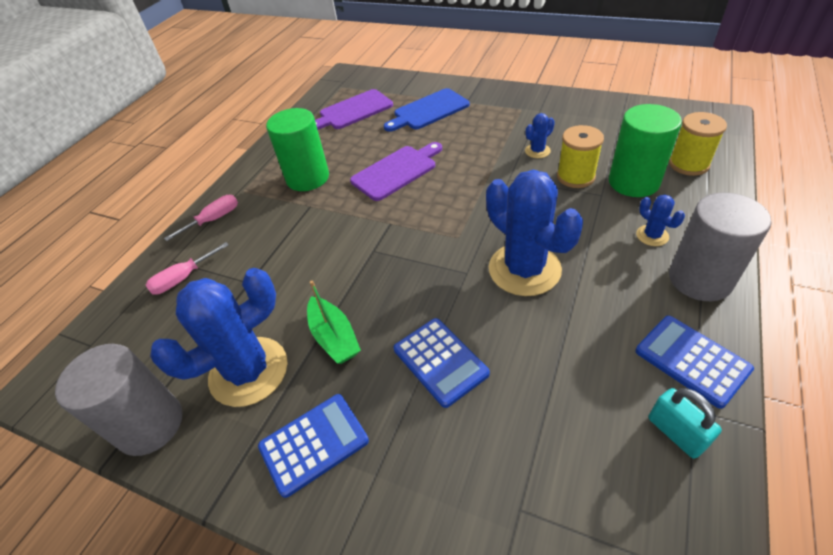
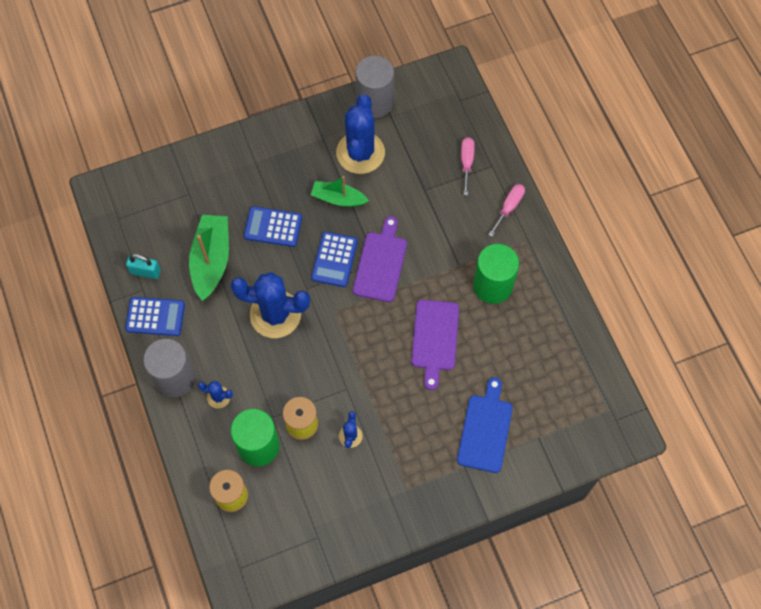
camera: 130 degrees right, 20 degrees up
(214, 219) = (509, 207): pink screwdriver -> pink screwdriver turned 150 degrees counterclockwise
(314, 444) = (293, 151): blue calculator -> blue calculator (334, 259)
(353, 111) = (552, 383): purple cutting board -> purple cutting board (380, 263)
(558, 377) = (211, 261): none -> green boat

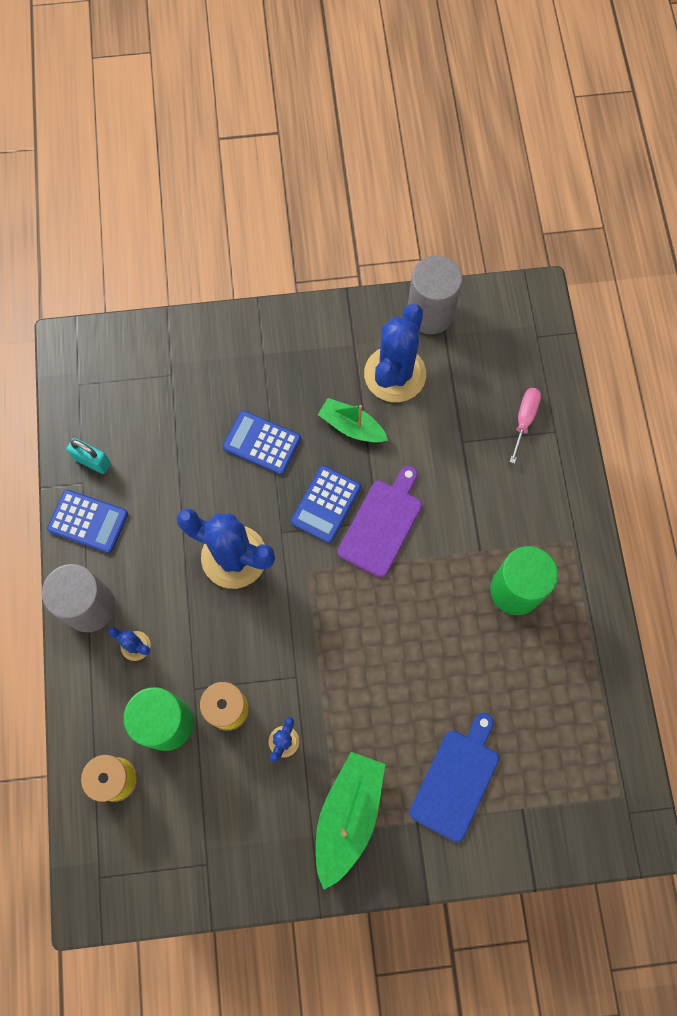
camera: 15 degrees right, 5 degrees up
(211, 261) = (175, 467): green boat -> green boat (348, 816)
(435, 338) = (424, 641): purple cutting board -> none
(509, 207) = (563, 492): pink screwdriver -> none

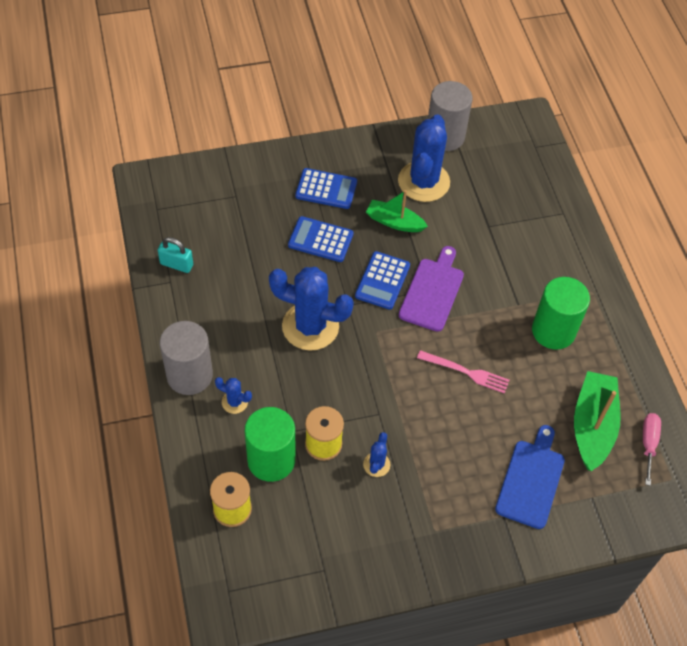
camera: 10 degrees left, 15 degrees down
(88, 521) = (179, 310): blue calculator -> blue calculator (326, 189)
(348, 816) = (442, 518): green boat -> green boat (592, 426)
(404, 634) = (466, 372): none -> pink fork
(524, 419) = (536, 206): pink screwdriver -> pink screwdriver (648, 444)

